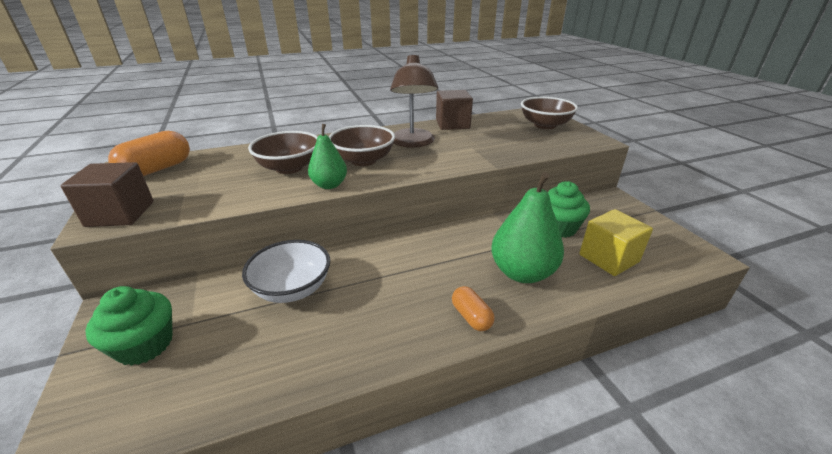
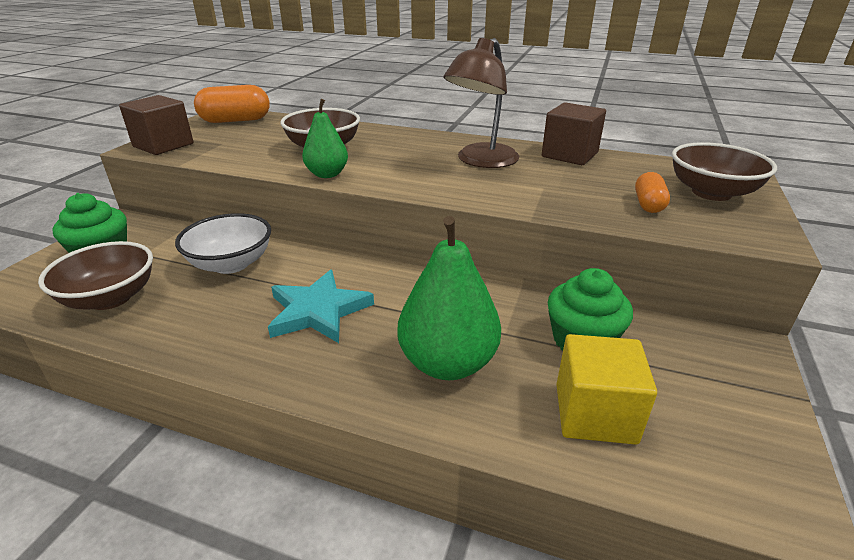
camera: 40 degrees right, 0 degrees up
(363, 160) = (397, 162): brown bowl -> brown bowl (110, 298)
(409, 285) = (318, 311): none -> turquoise star
(471, 317) = (324, 372): orange capsule -> orange capsule (648, 204)

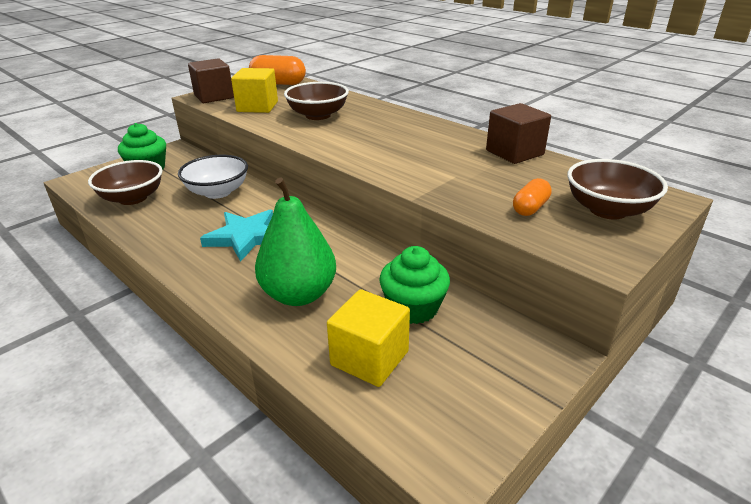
camera: 25 degrees right, 0 degrees up
(237, 149) = (257, 107): none -> yellow cube
(327, 174) = (299, 136): green pear -> none
(481, 161) = (428, 145): brown lamp -> none

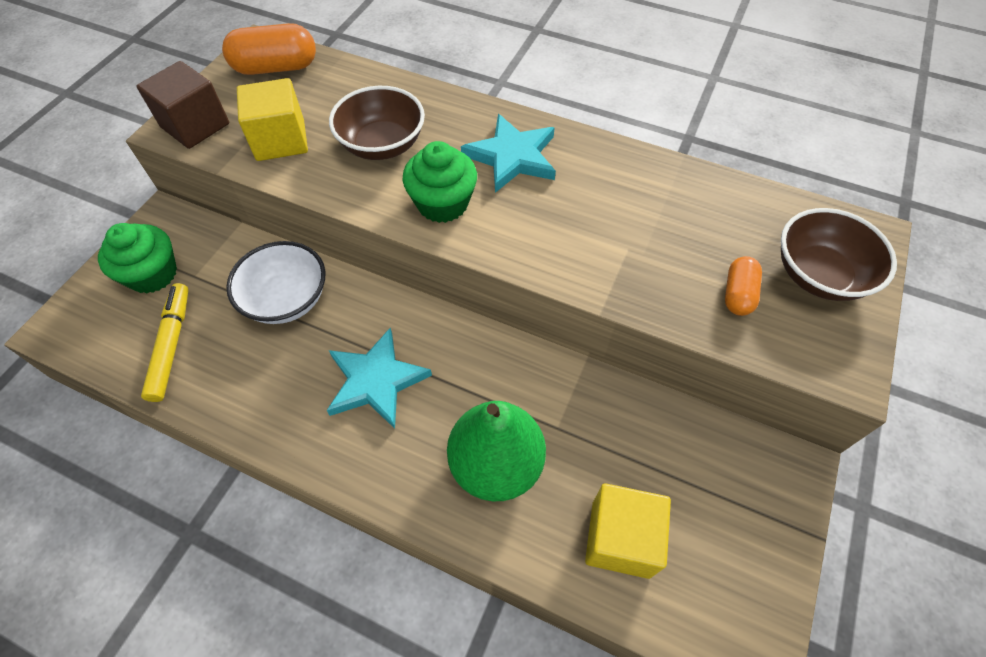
camera: 20 degrees left, 25 degrees up
(132, 198) = (171, 345): brown bowl -> yellow marker
(400, 130) = (512, 157): none -> turquoise star
(413, 308) = (631, 445): green cupcake -> green cupcake (442, 203)
(514, 152) = (674, 178): brown cube -> none

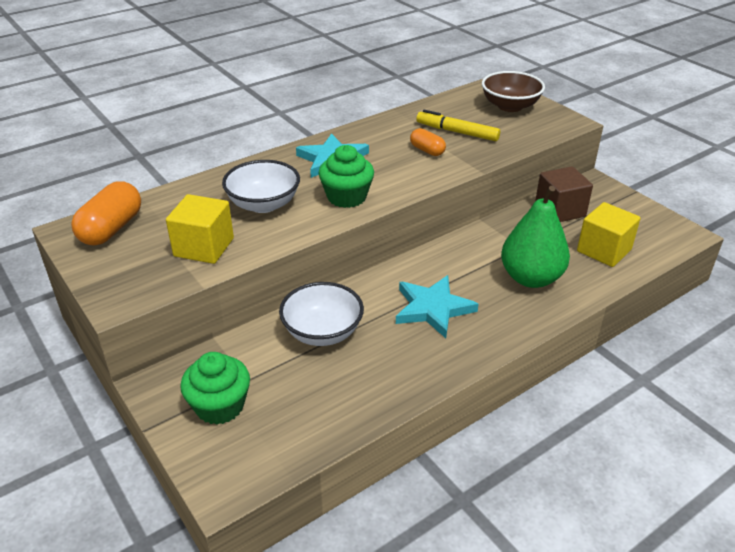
camera: 60 degrees left, 20 degrees down
(171, 345) = (312, 410): yellow marker -> yellow marker (457, 132)
(195, 125) = (130, 287): brown cube -> brown cube (560, 210)
(382, 145) = (263, 204): brown bowl -> white bowl
(738, 294) = (504, 130): orange capsule -> orange capsule (427, 150)

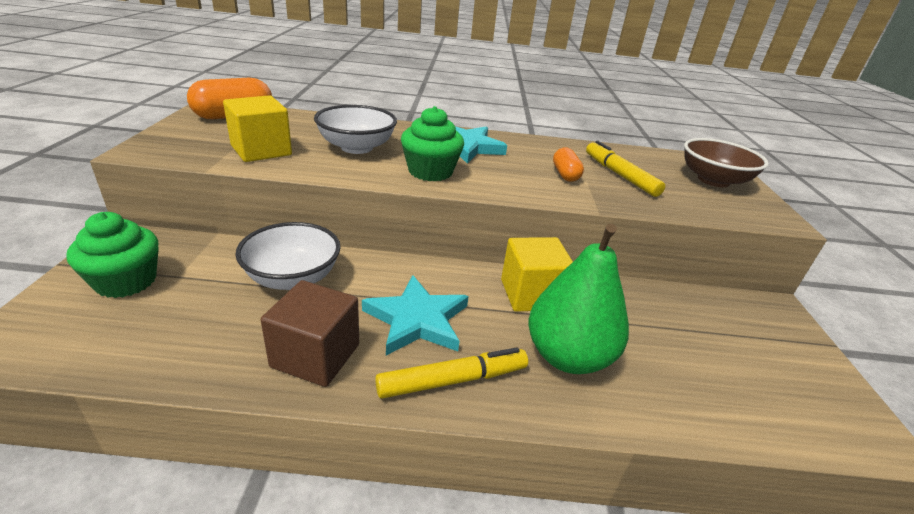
camera: 35 degrees right, 5 degrees down
(495, 328) = (453, 380): none -> yellow marker
(560, 210) = (694, 311): brown cube -> brown cube (315, 355)
(604, 250) = (708, 383): yellow cube -> yellow cube (531, 294)

